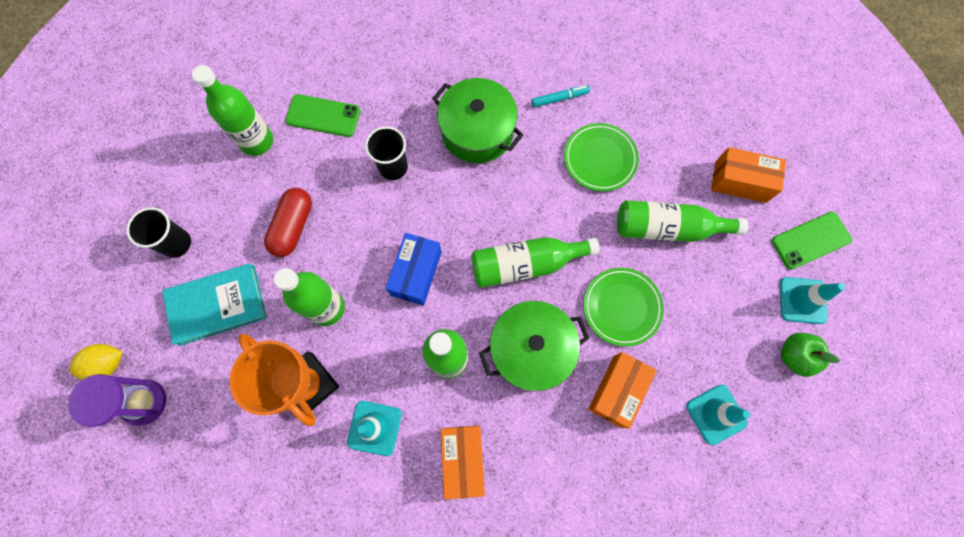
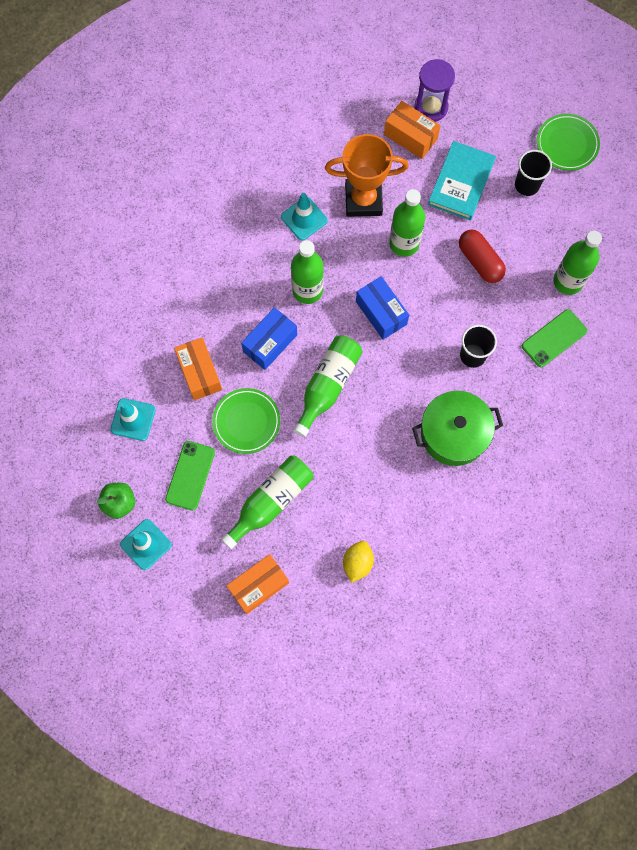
camera: 130 degrees right, 0 degrees up
(107, 364) = (473, 101): yellow lemon -> yellow lemon (357, 563)
(463, 459) = (242, 253): orange box -> orange box (410, 137)
(531, 349) = (270, 343): green pot -> blue box
(560, 98) = (432, 515): turquoise marker -> none
(600, 159) = (360, 501): green plate -> green plate (567, 144)
(810, 240) = (177, 592): green phone -> green phone (190, 475)

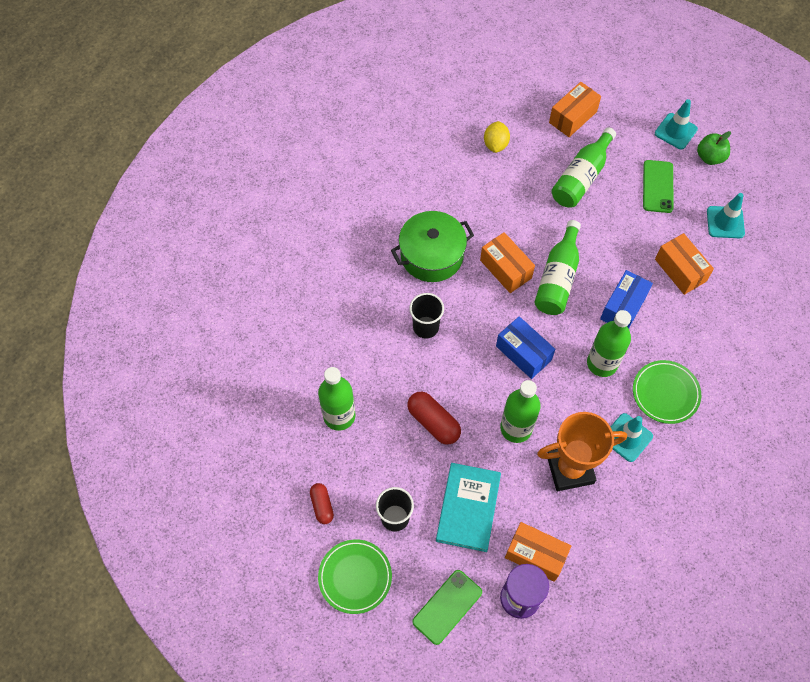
camera: 170 degrees right, 10 degrees down
(246, 422) = (623, 236): green plate -> green plate (665, 393)
(379, 405) = (505, 269): none -> orange box
(554, 338) = (348, 356): green phone -> green phone (447, 607)
(590, 205) = (322, 506): none -> red capsule

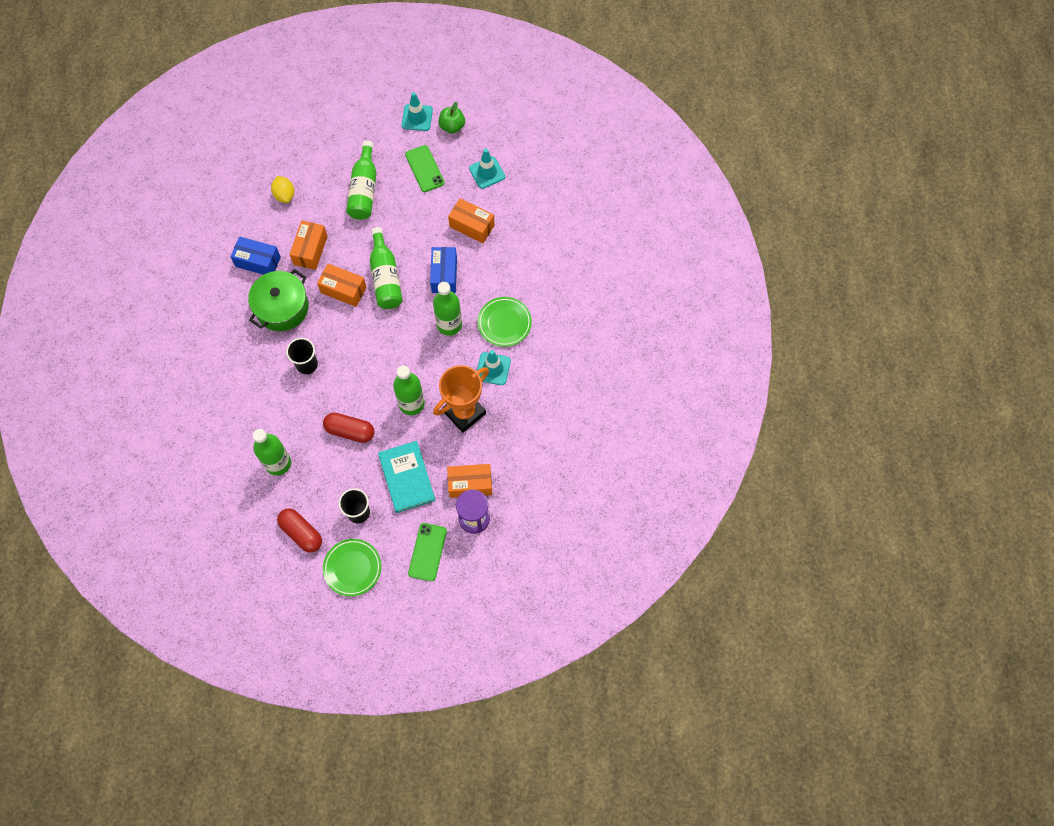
camera: 30 degrees left, 5 degrees up
(322, 506) = (301, 533): red capsule -> red capsule, size x1.59
(523, 353) = (389, 346): blue box -> blue box (258, 262)
(572, 117) = (333, 143): orange box -> orange box (310, 250)

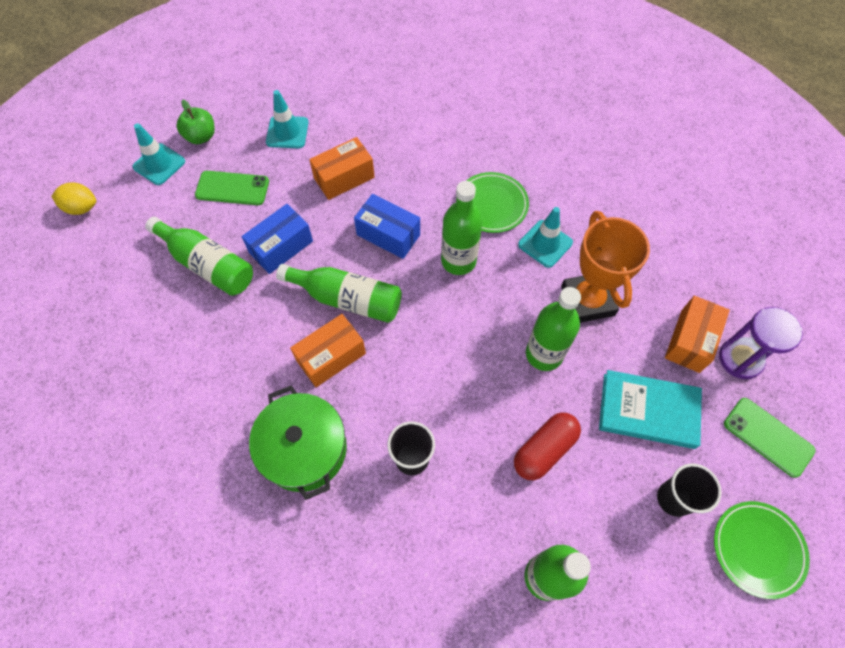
camera: 60 degrees left, 5 degrees down
(258, 262) = (211, 447): blue box -> blue box (281, 247)
(284, 195) = (138, 362): yellow lemon -> yellow lemon (81, 208)
(301, 533) = (674, 597): red capsule -> none
(310, 250) = (244, 369): orange box -> none

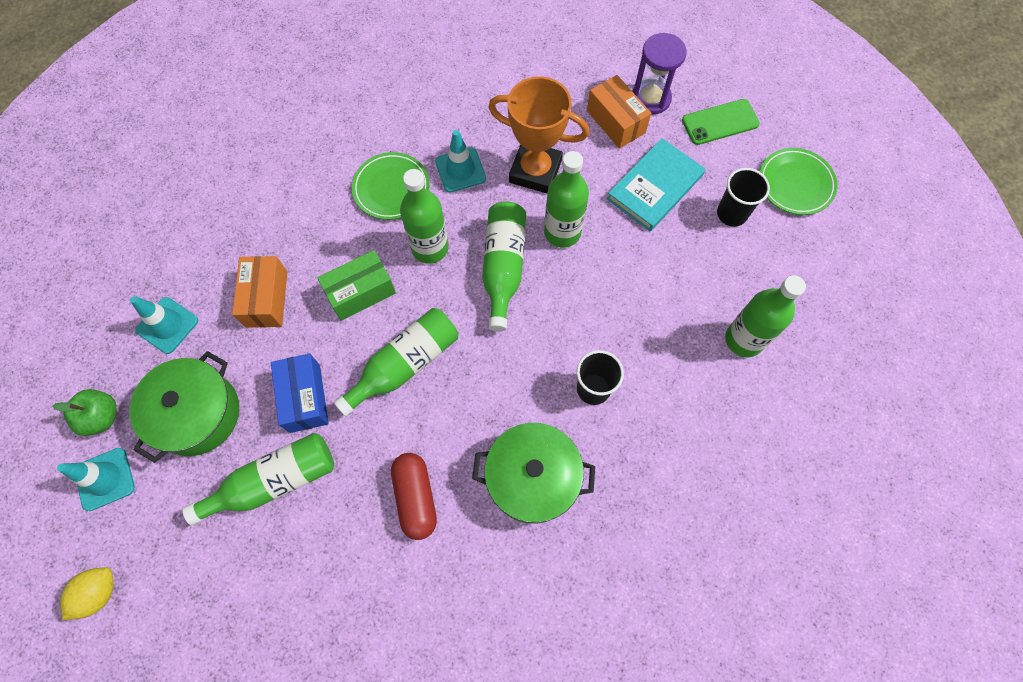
camera: 60 degrees left, 5 degrees up
(232, 188) = (197, 414): green phone -> green pot
(331, 357) = (456, 409): orange box -> none
(388, 235) = (361, 292): blue box -> green box
(478, 325) = (503, 267): none -> green bottle
(544, 450) = (644, 281): red capsule -> red capsule (415, 497)

